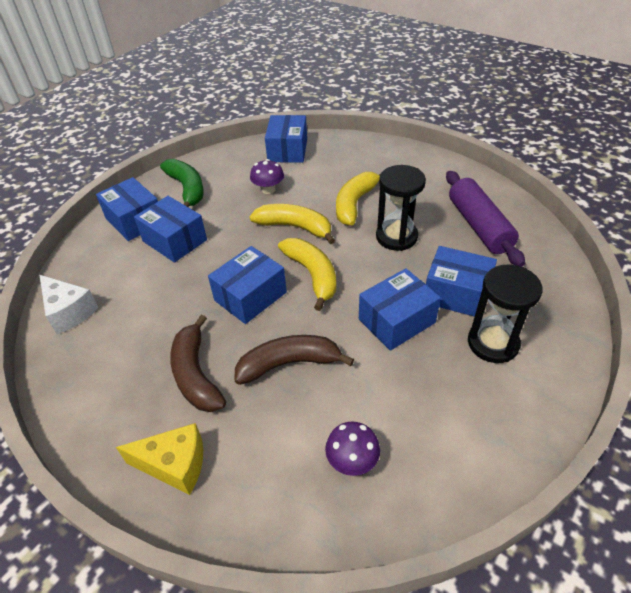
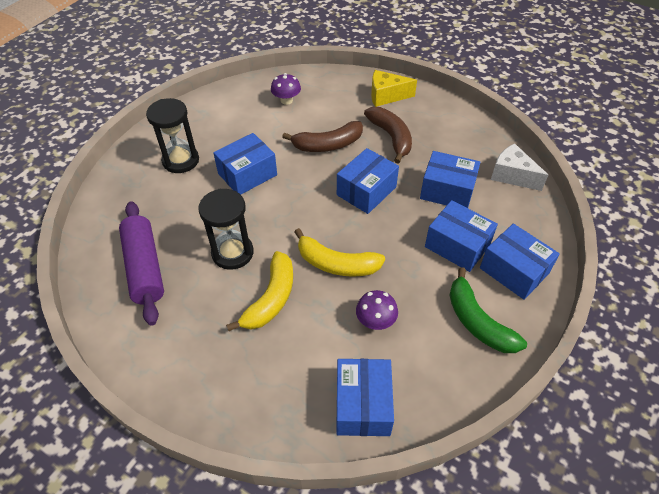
camera: 175 degrees right, 5 degrees up
(312, 275) = (315, 211): yellow banana -> none
(456, 293) = (194, 196): blue box -> blue box (447, 191)

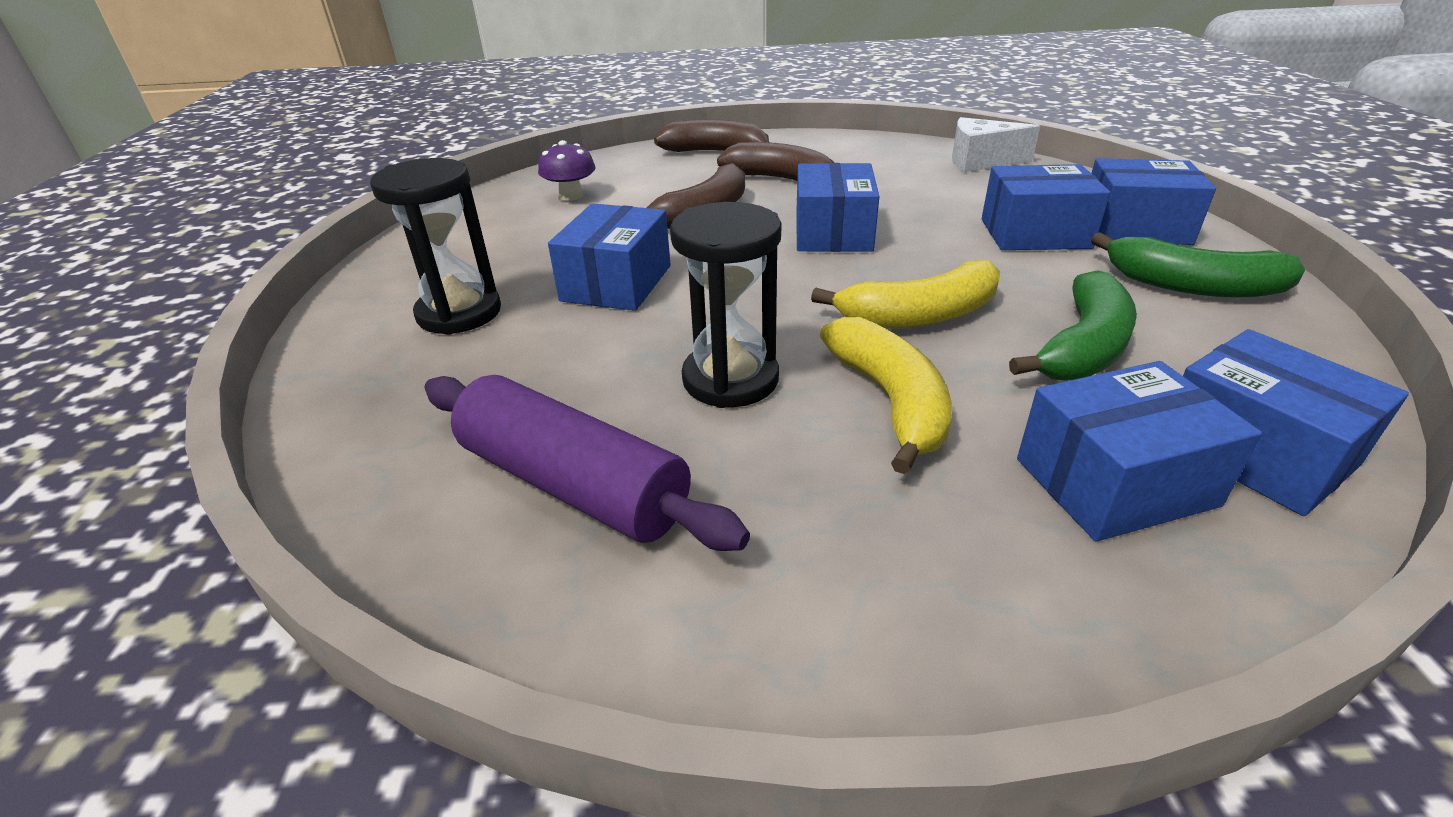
camera: 35 degrees left, 15 degrees down
(375, 321) = (1083, 347): purple mushroom -> green banana
(386, 96) = (717, 152): yellow cheese -> brown banana
(447, 191) = (934, 196): blue box -> blue box (1115, 482)

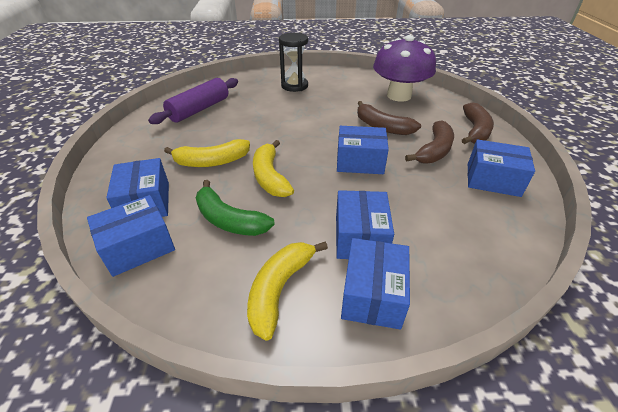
camera: 90 degrees right, 5 degrees up
(571, 196) = (399, 96): purple mushroom -> purple mushroom, size x2.29
(616, 283) = (312, 109): blue box -> blue box (493, 180)
(730, 379) = (238, 131): black hourglass -> none
(980, 162) = (501, 242): white cheese -> none
(1192, 286) = (279, 289): green banana -> yellow banana

